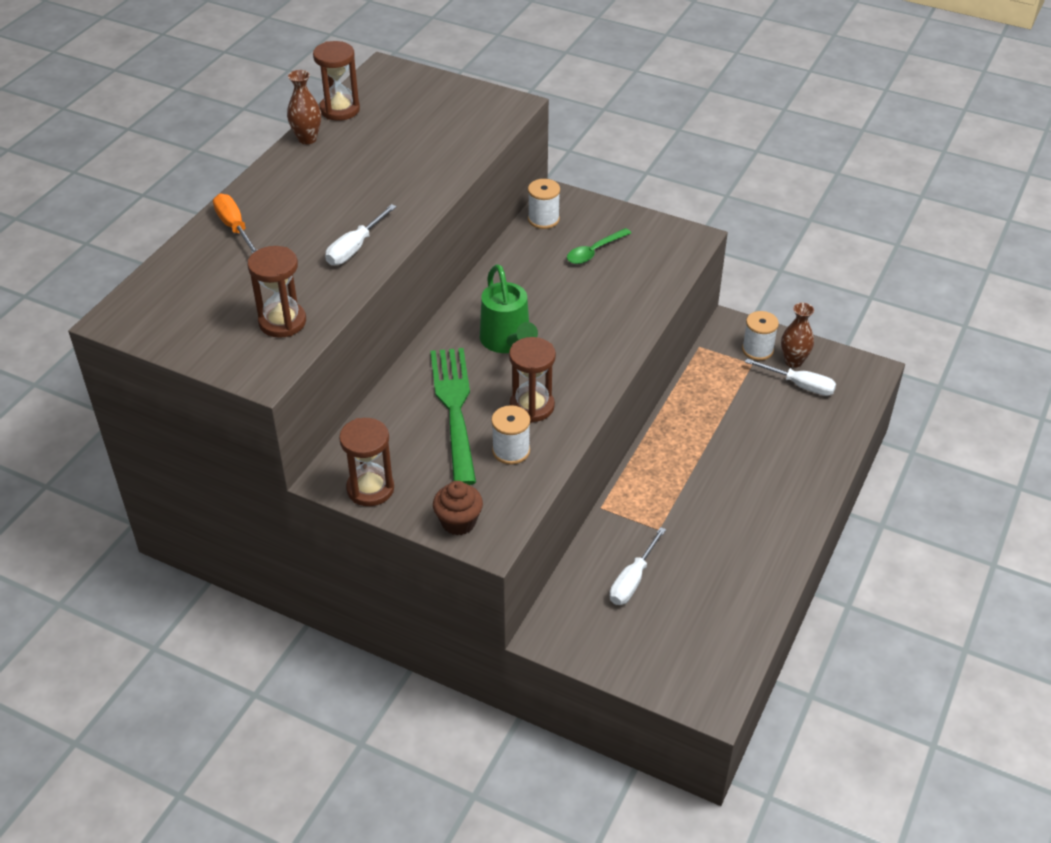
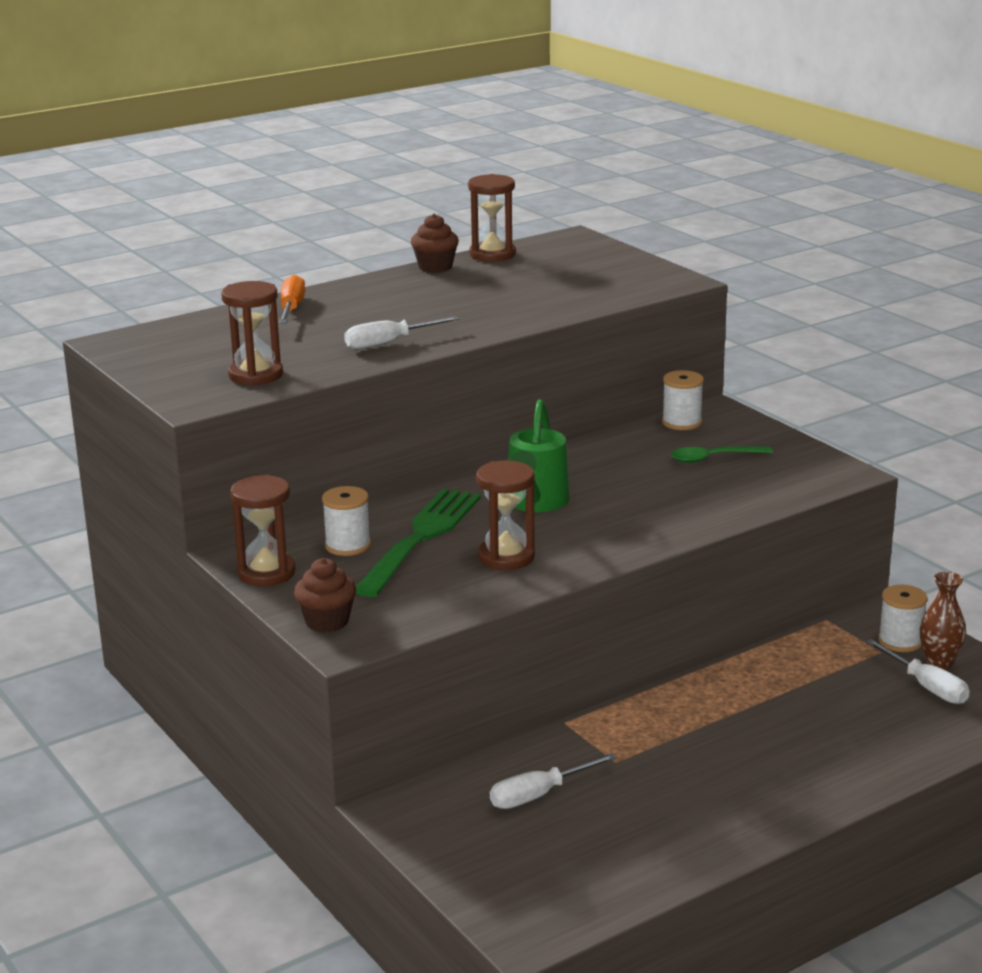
camera: 30 degrees right, 20 degrees down
(307, 139) = (435, 267): brown vase -> brown cupcake
(511, 451) = (444, 584): white spool -> white spool (348, 545)

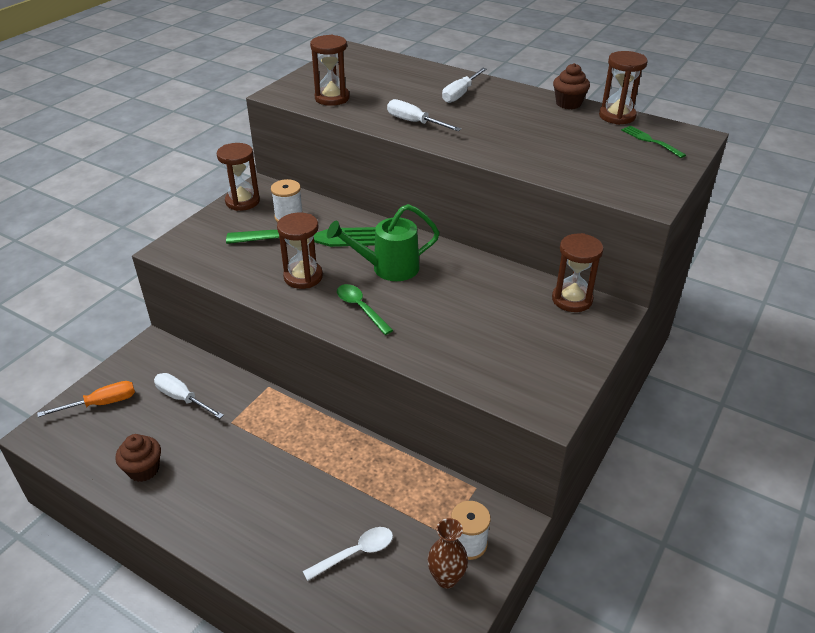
camera: 65 degrees right, 15 degrees up
(291, 308) = (446, 81): orange screwdriver -> orange screwdriver (101, 403)
(327, 621) = (193, 237): brown cupcake -> brown cupcake (144, 469)
(563, 254) = (650, 141): none -> green fork
(682, 422) = (572, 299): white spool -> brown hourglass
(713, 458) = (519, 330): green spoon -> green spoon (361, 308)
(882, 709) = (355, 553): none -> white spoon
(926, 686) = (404, 576): white screwdriver -> white screwdriver (460, 94)

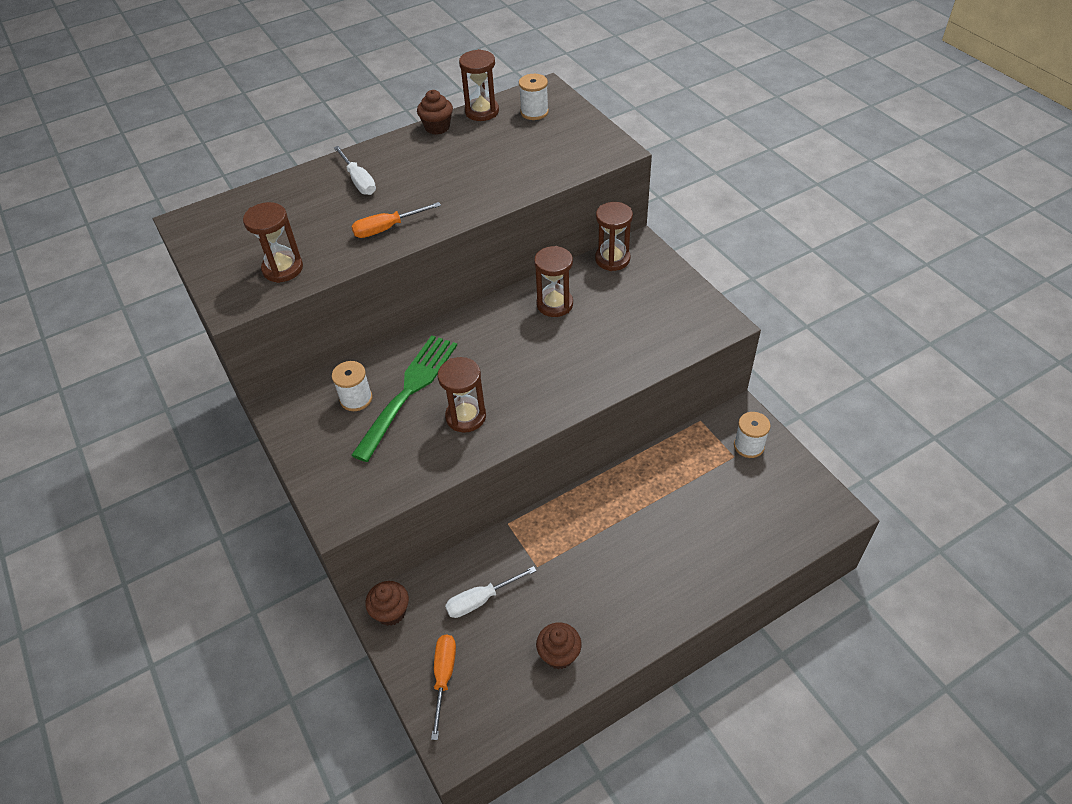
camera: 60 degrees left, 10 degrees up
(152, 351) = (391, 612): none -> brown cupcake
(242, 201) = (295, 429): brown hourglass -> brown hourglass (554, 304)
(355, 553) = (727, 519): white spoon -> none
(361, 308) = (539, 390): green spoon -> none
(388, 268) = (495, 352): green watering can -> none
(414, 122) = (387, 228): white screwdriver -> orange screwdriver
(446, 578) = (773, 471): brown vase -> none
(650, 141) = (534, 112): green fork -> white spool

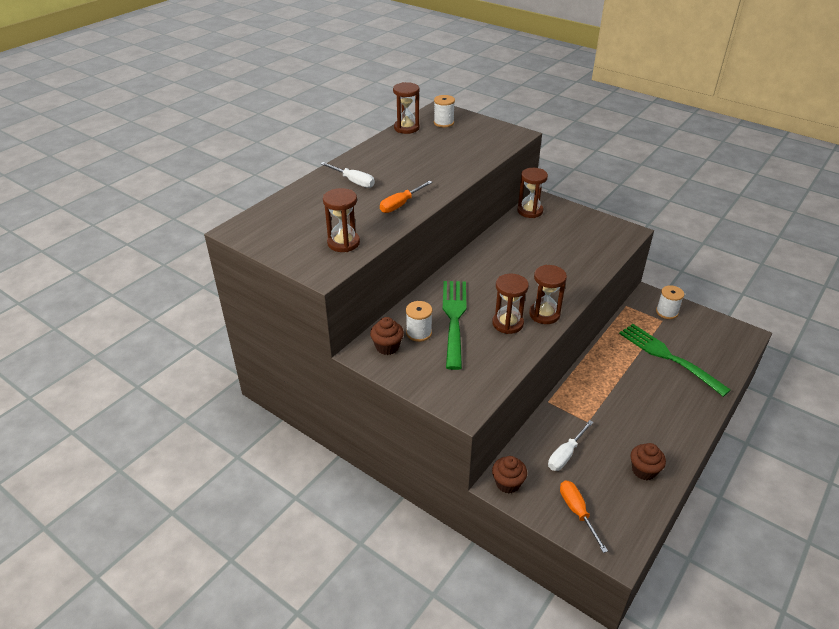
camera: 25 degrees left, 10 degrees down
(437, 127) = (382, 141): brown cupcake -> brown cupcake (387, 347)
(554, 304) = (513, 244): brown hourglass -> brown hourglass (544, 314)
(703, 511) = (668, 357): none -> green fork

